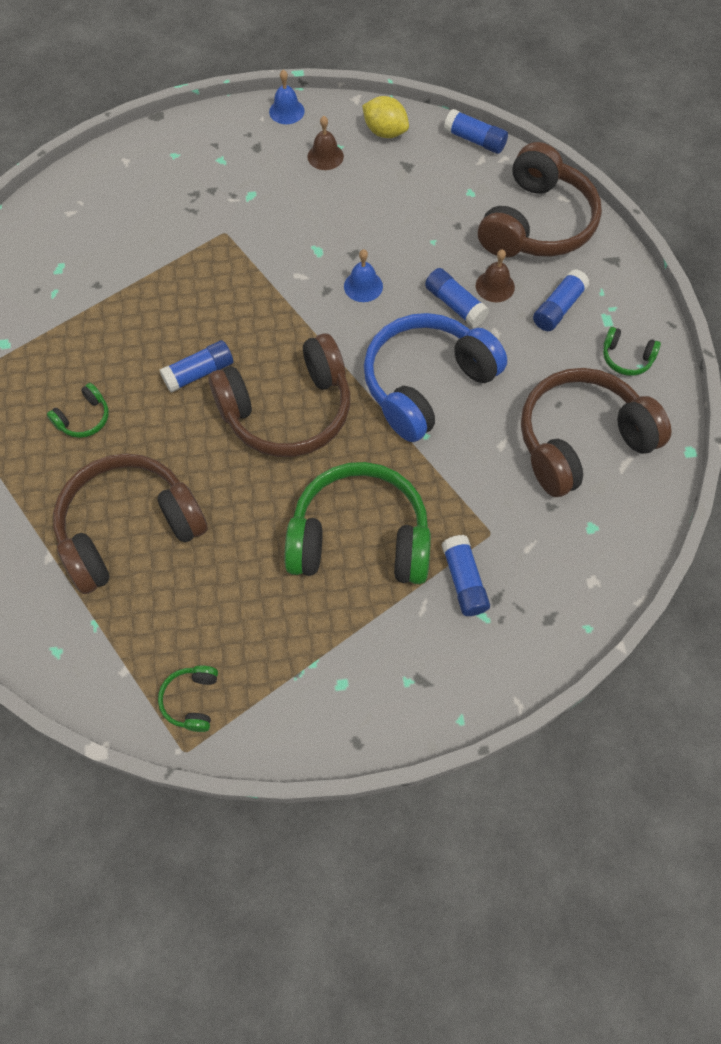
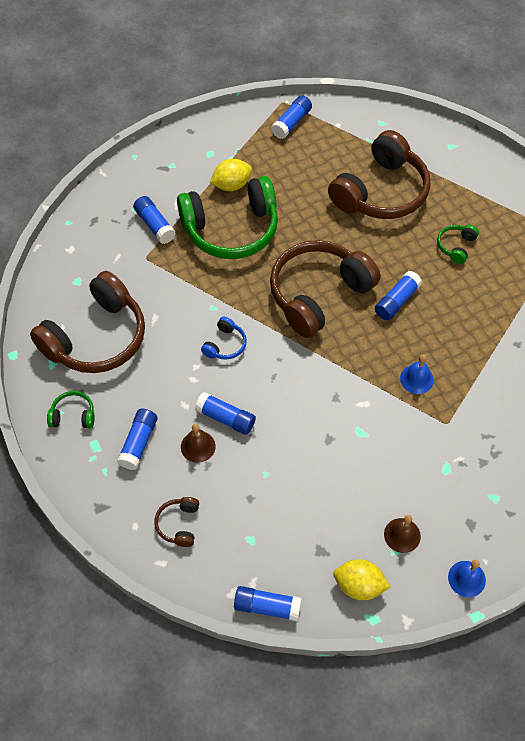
camera: 160 degrees right, 5 degrees down
(191, 700) = (291, 123): green headphones -> blue glue stick
(331, 612) = (231, 185): none -> yellow lemon
(363, 286) = (307, 411): blue bell -> blue bell (416, 379)
(426, 384) = (225, 345): blue headphones -> blue headphones, size x0.42
(536, 223) = (179, 524): brown headphones -> brown headphones, size x0.42

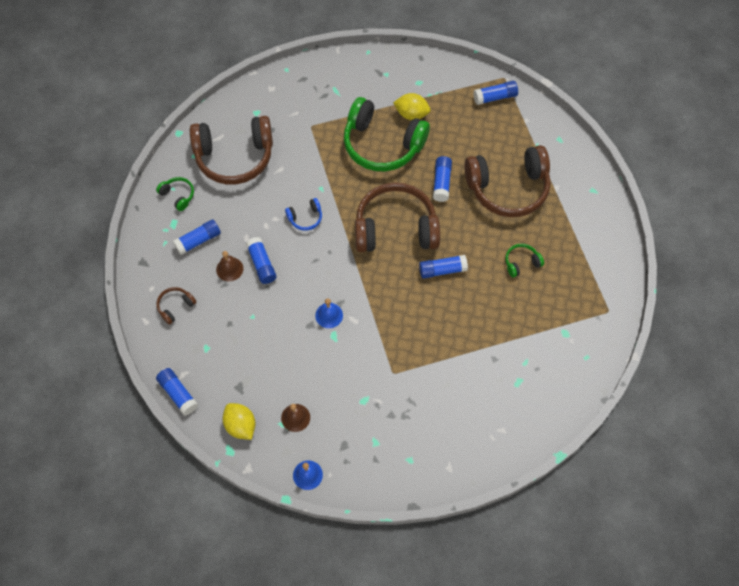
camera: 40 degrees right, 5 degrees up
(154, 225) = (337, 108): blue glue stick -> blue glue stick (441, 182)
(416, 379) = (403, 330): blue bell -> blue bell (329, 315)

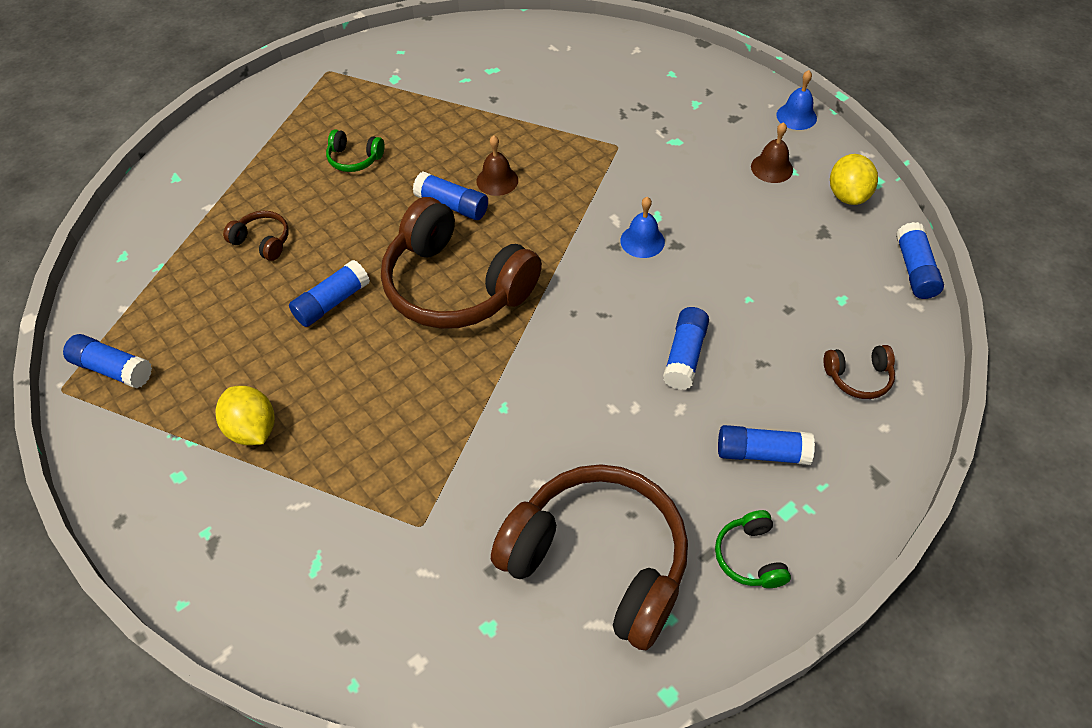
camera: 140 degrees left, 10 degrees down
(229, 269) = (739, 379): brown bell -> brown bell (497, 180)
(305, 218) = (566, 379): blue headphones -> none
(382, 144) = (348, 412): green headphones -> none
(508, 188) = (262, 241): brown headphones -> brown headphones, size x0.42

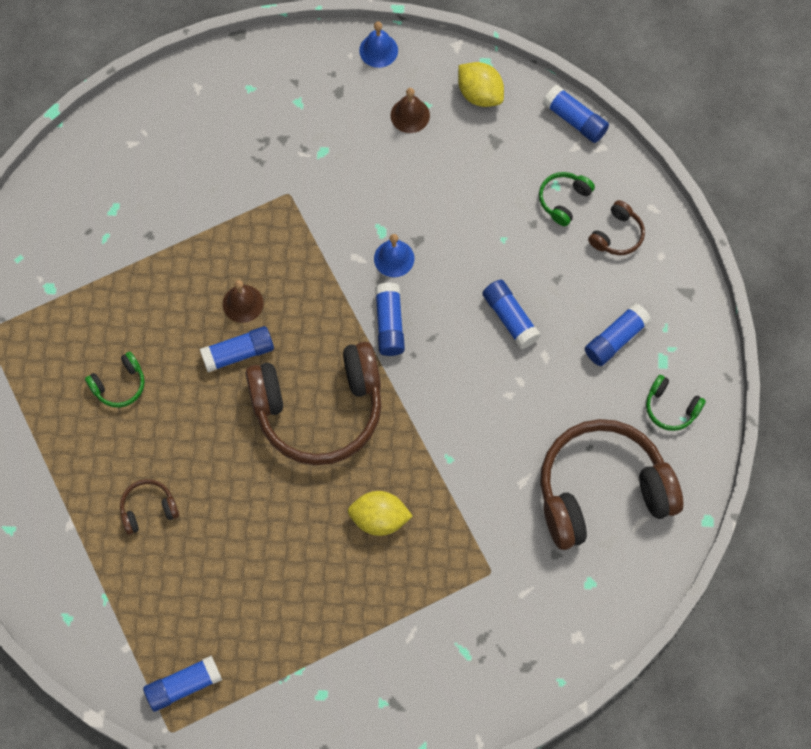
camera: 50 degrees left, 15 degrees up
(252, 429) = (324, 625): yellow lemon -> yellow lemon (379, 519)
(332, 302) = (257, 501): blue glue stick -> blue glue stick (389, 324)
(837, 314) = (564, 200): none -> green headphones

